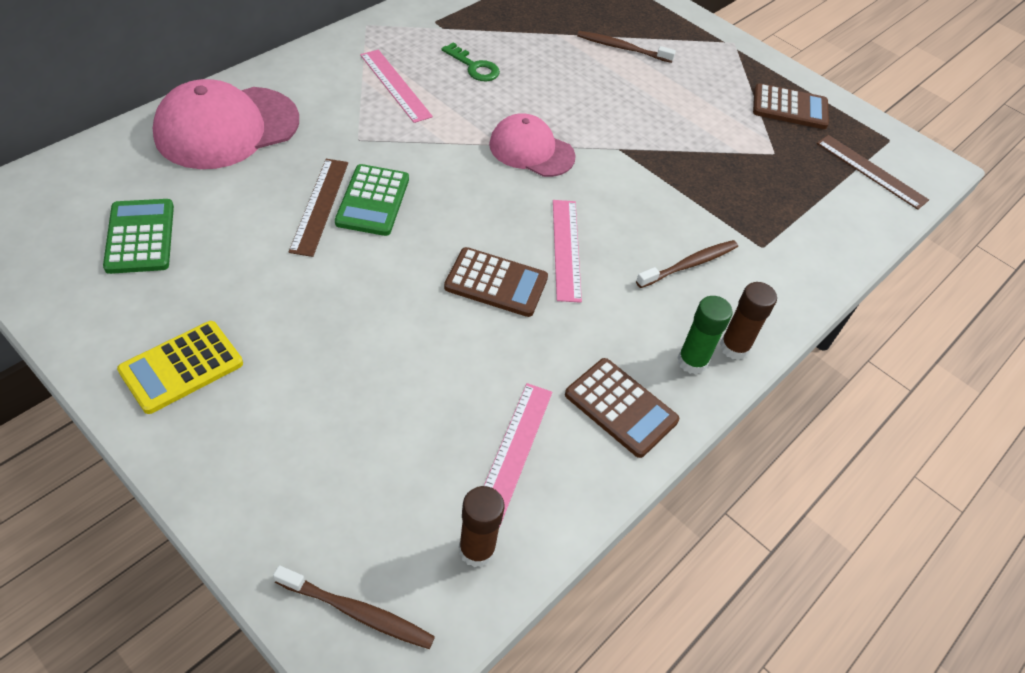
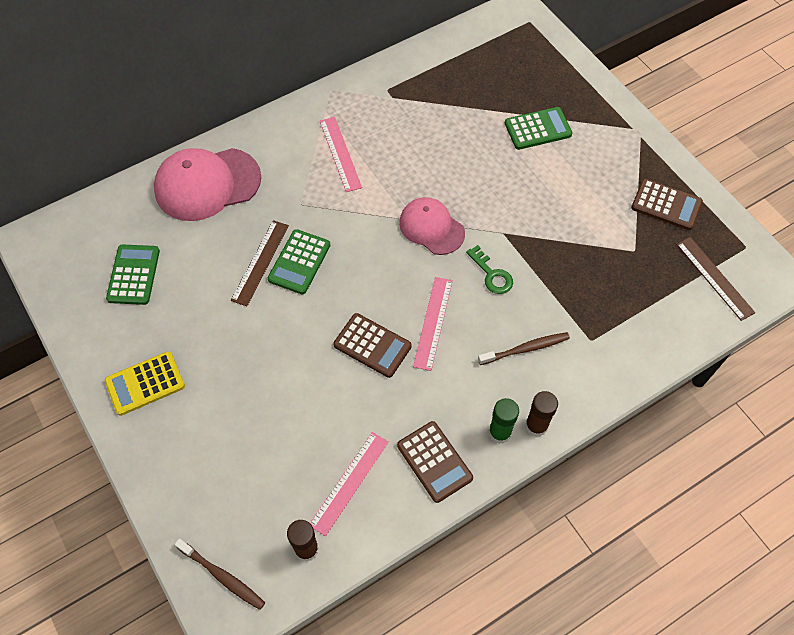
camera: 20 degrees right, 10 degrees up
(474, 67) = (407, 140): green key -> green key (492, 274)
(622, 48) = (538, 129): brown toothbrush -> green calculator

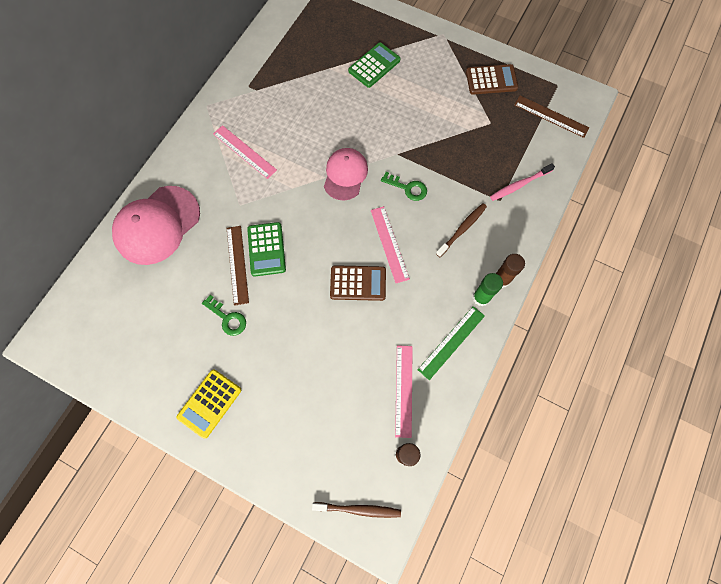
camera: 30 degrees left, 10 degrees up
(133, 275) = (145, 325): green calculator -> none
(216, 310) = (227, 318): none -> green key
(431, 227) = (345, 175): pink cap -> pink cap turned 90 degrees clockwise
(434, 462) = (451, 342): brown calculator -> green ruler
(625, 334) = (519, 185): none -> pink toothbrush

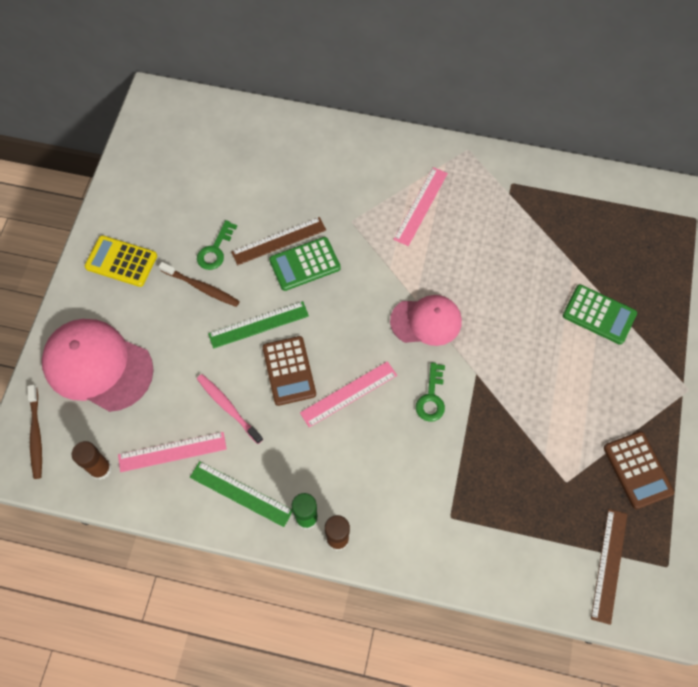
camera: 75 degrees right, 5 degrees down
(157, 225) = (303, 151): pink cap -> pink cap (98, 366)
(310, 298) = (258, 324): none -> green ruler
(462, 229) = (393, 476): brown toothbrush -> brown toothbrush (201, 287)
(519, 185) = (482, 539): pink toothbrush -> pink toothbrush (228, 407)

